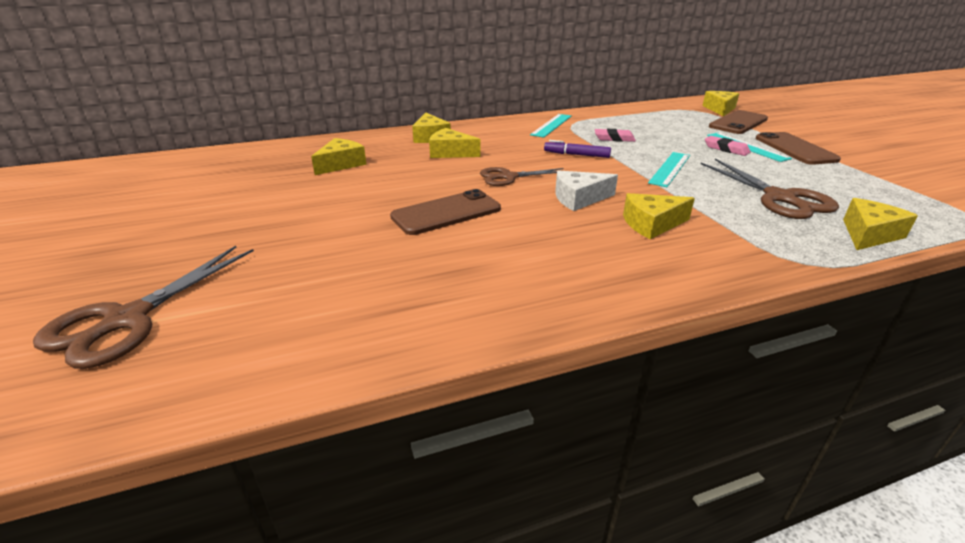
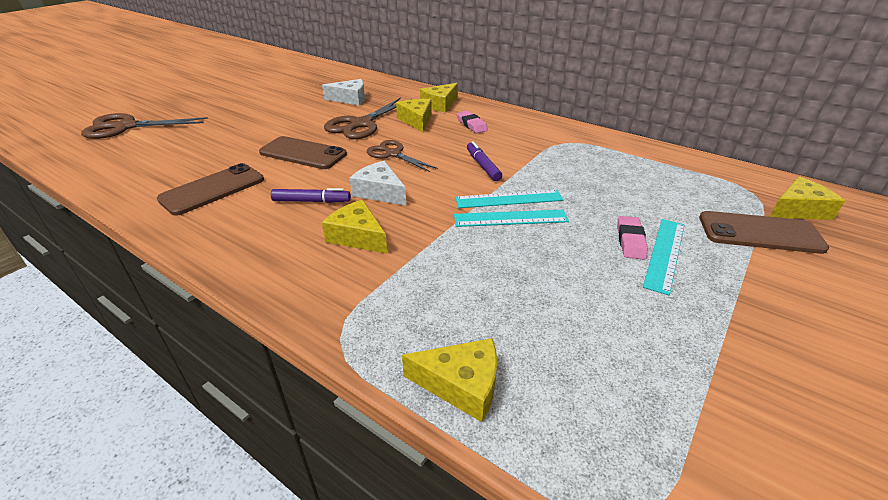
camera: 55 degrees right, 5 degrees up
(341, 164) = (350, 99): yellow cheese -> white cheese
(551, 125) = (547, 135): turquoise ruler -> turquoise ruler (509, 199)
(564, 230) = (311, 201): none -> purple marker
(614, 138) = (557, 171): pink eraser -> pink eraser (471, 125)
(779, 198) = (508, 301): brown scissors -> brown scissors (361, 124)
(795, 149) = (720, 294): brown phone -> brown phone (212, 189)

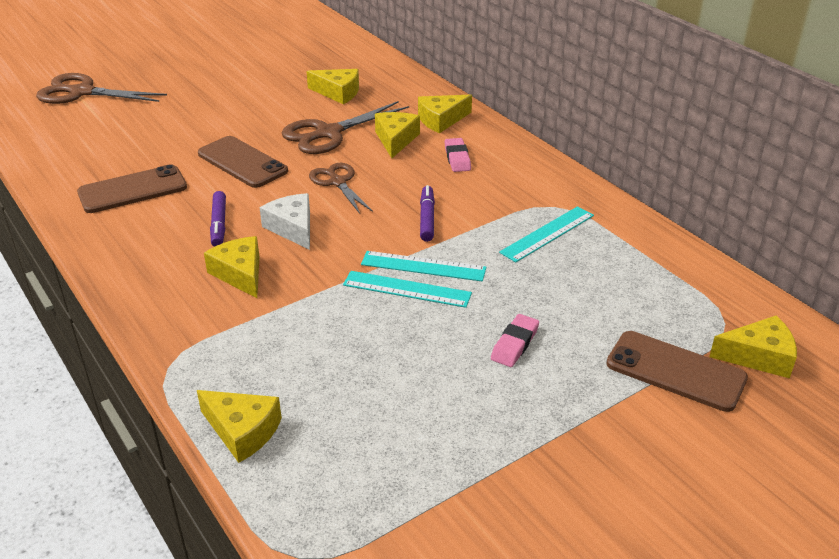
camera: 20 degrees right, 0 degrees up
(311, 201) = (219, 224): purple marker -> purple marker turned 60 degrees clockwise
(350, 99) = (338, 93): white cheese -> yellow cheese
(665, 254) = (539, 367): turquoise ruler -> turquoise ruler (547, 234)

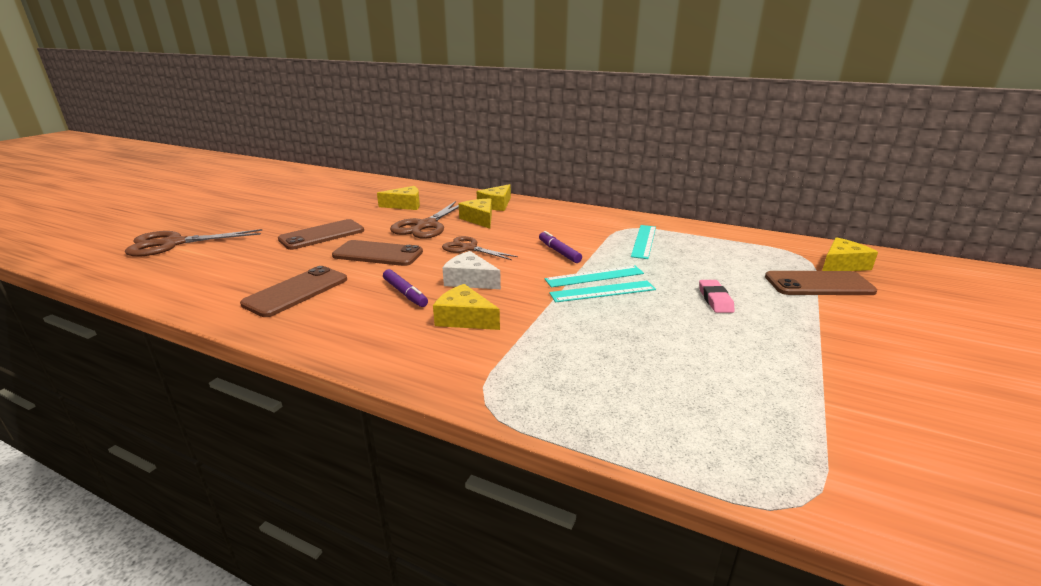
camera: 30 degrees left, 10 degrees down
(215, 118) = (322, 235): none -> brown phone
(242, 431) = (615, 426): yellow cheese -> none
(457, 158) = (534, 219): pink eraser -> none

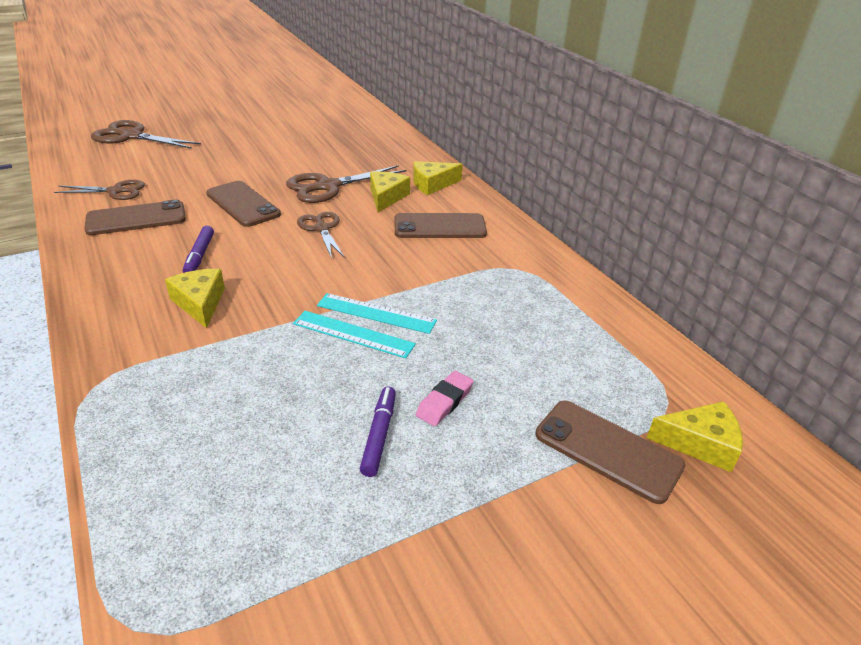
camera: 35 degrees right, 10 degrees up
(235, 282) = (115, 191): none -> brown scissors
(322, 235) = (234, 166): brown phone -> brown phone (439, 227)
(405, 205) = (348, 154): yellow cheese -> none
(470, 280) = (265, 265): white cheese -> none
(559, 252) = (393, 268): purple marker -> purple marker (379, 435)
(644, 241) = (505, 294): turquoise ruler -> none

